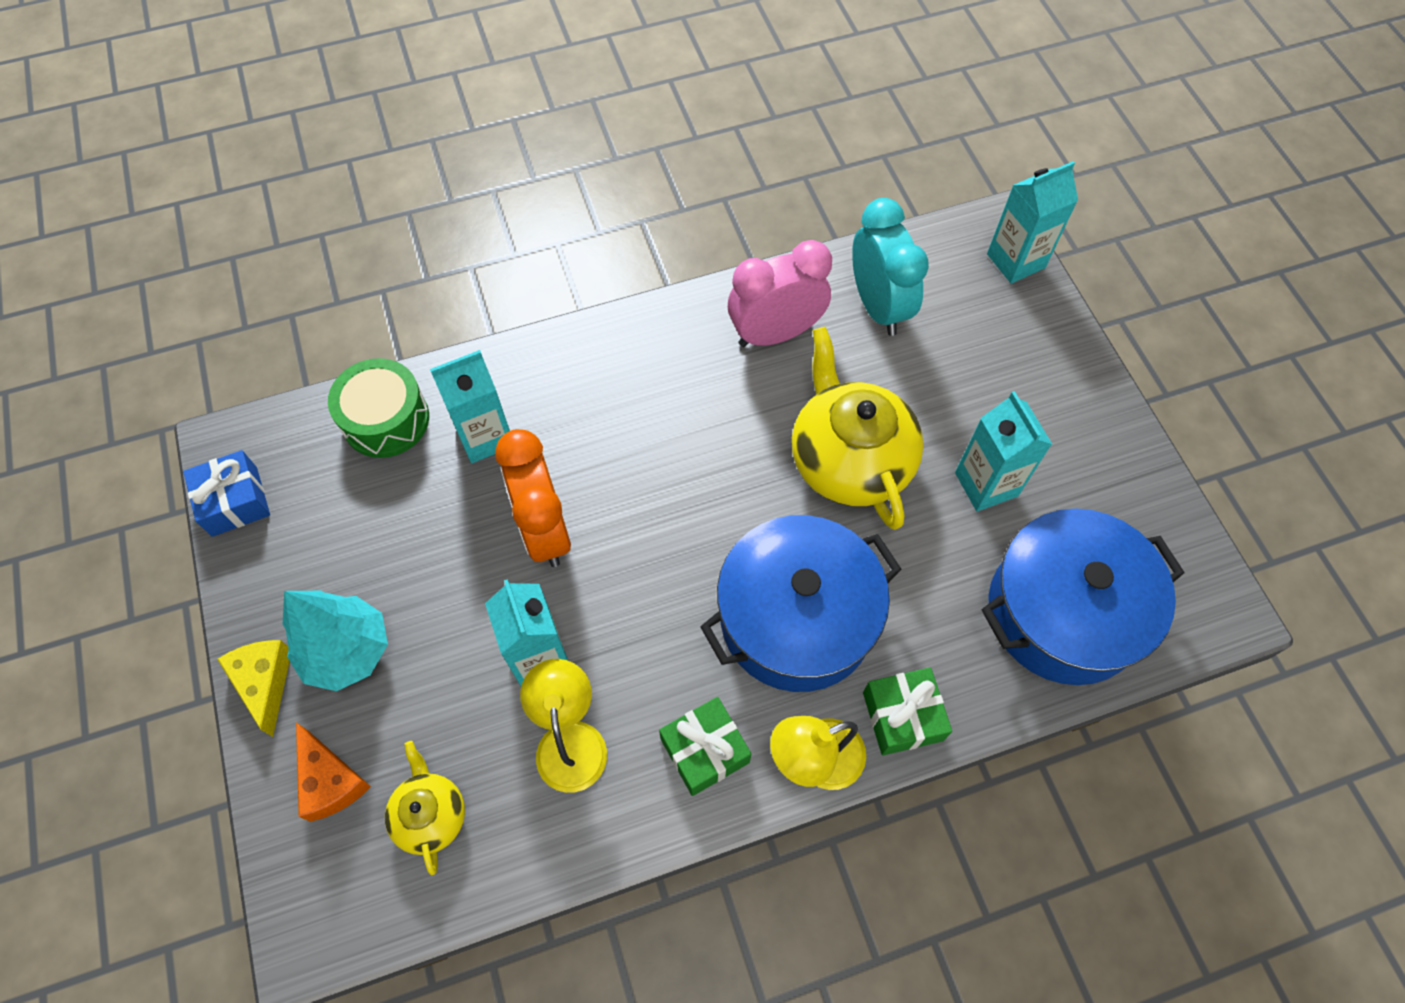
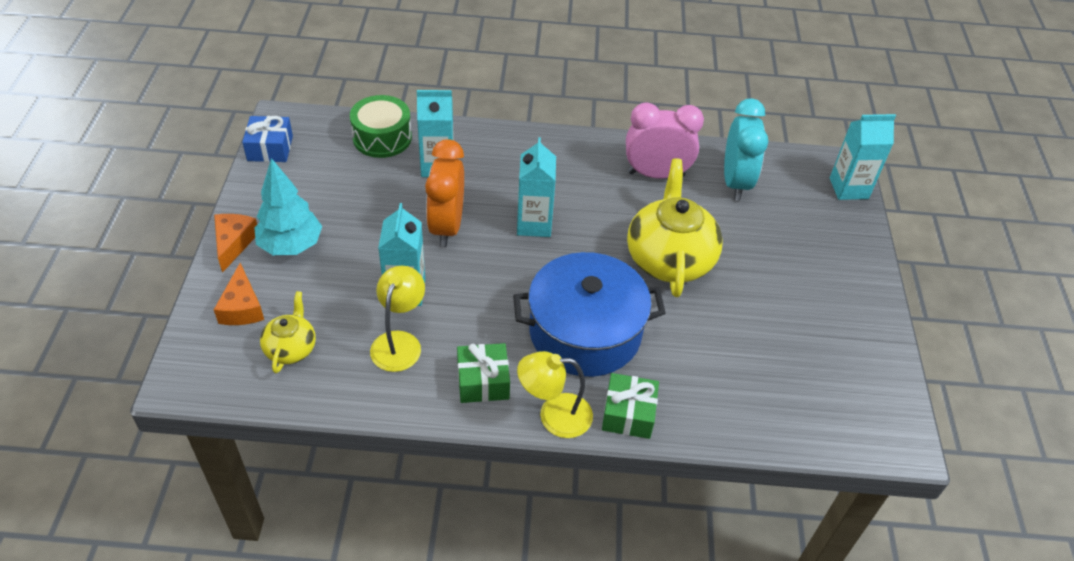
camera: 20 degrees right, 15 degrees down
(264, 682) = (234, 243): yellow cheese -> orange cheese
(986, 484) = (760, 305): turquoise carton -> turquoise carton (534, 224)
(1063, 612) = (777, 398): blue pot -> none

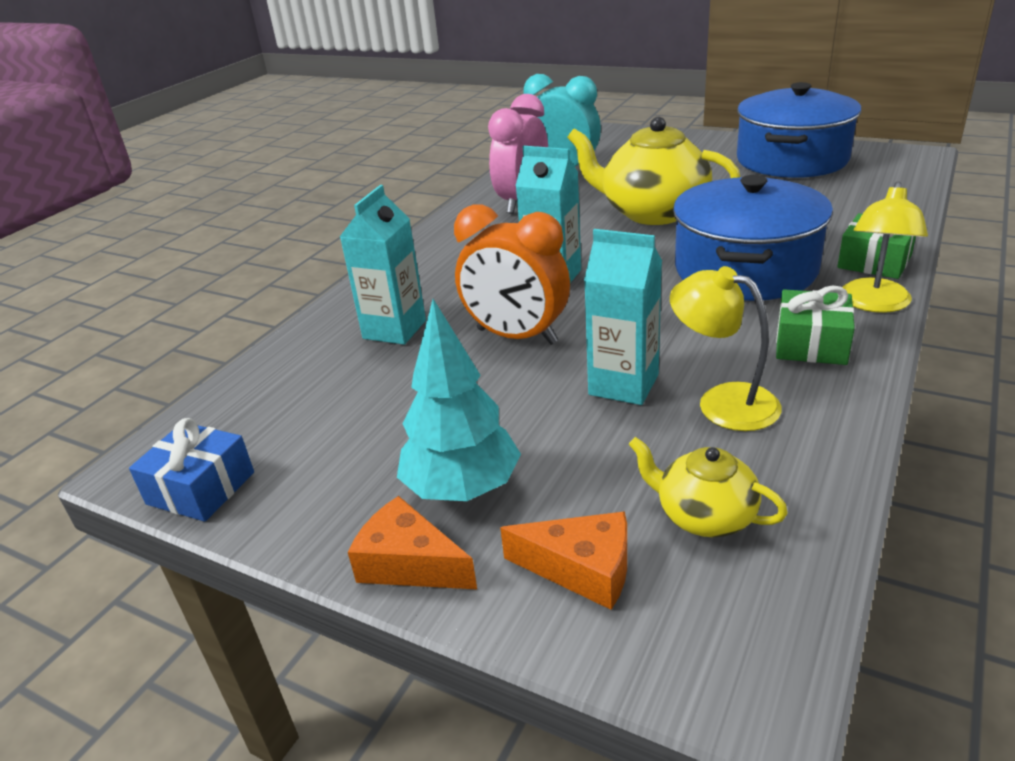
camera: 60 degrees left, 15 degrees down
(382, 138) = (293, 368): green drum -> none
(839, 341) = (792, 159): none -> blue pot
(848, 188) = (604, 131): turquoise carton -> none

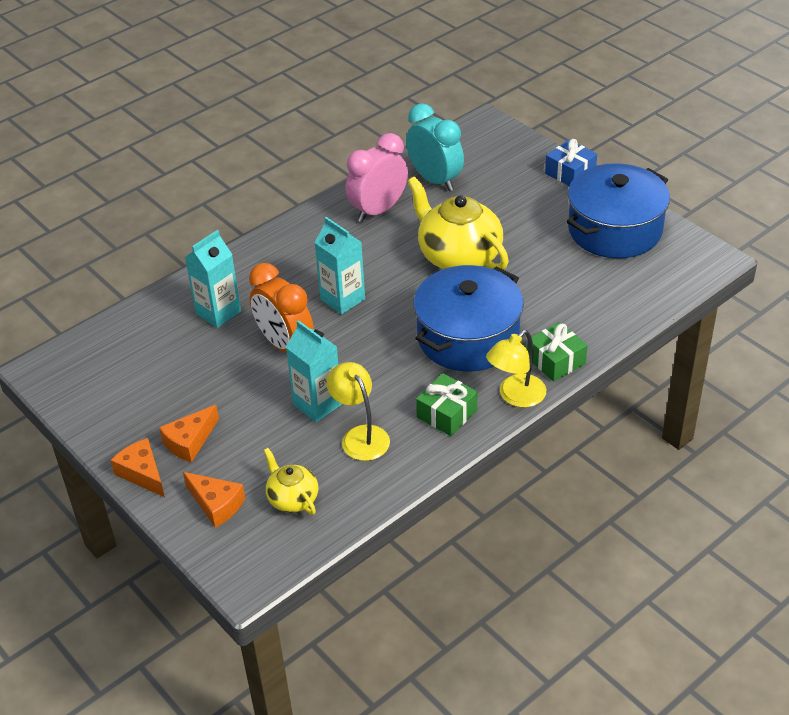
camera: 20 degrees right, 10 degrees up
(201, 488) = (65, 394): blue gift -> blue gift (570, 173)
(462, 489) = (190, 441): turquoise tree -> orange cheese

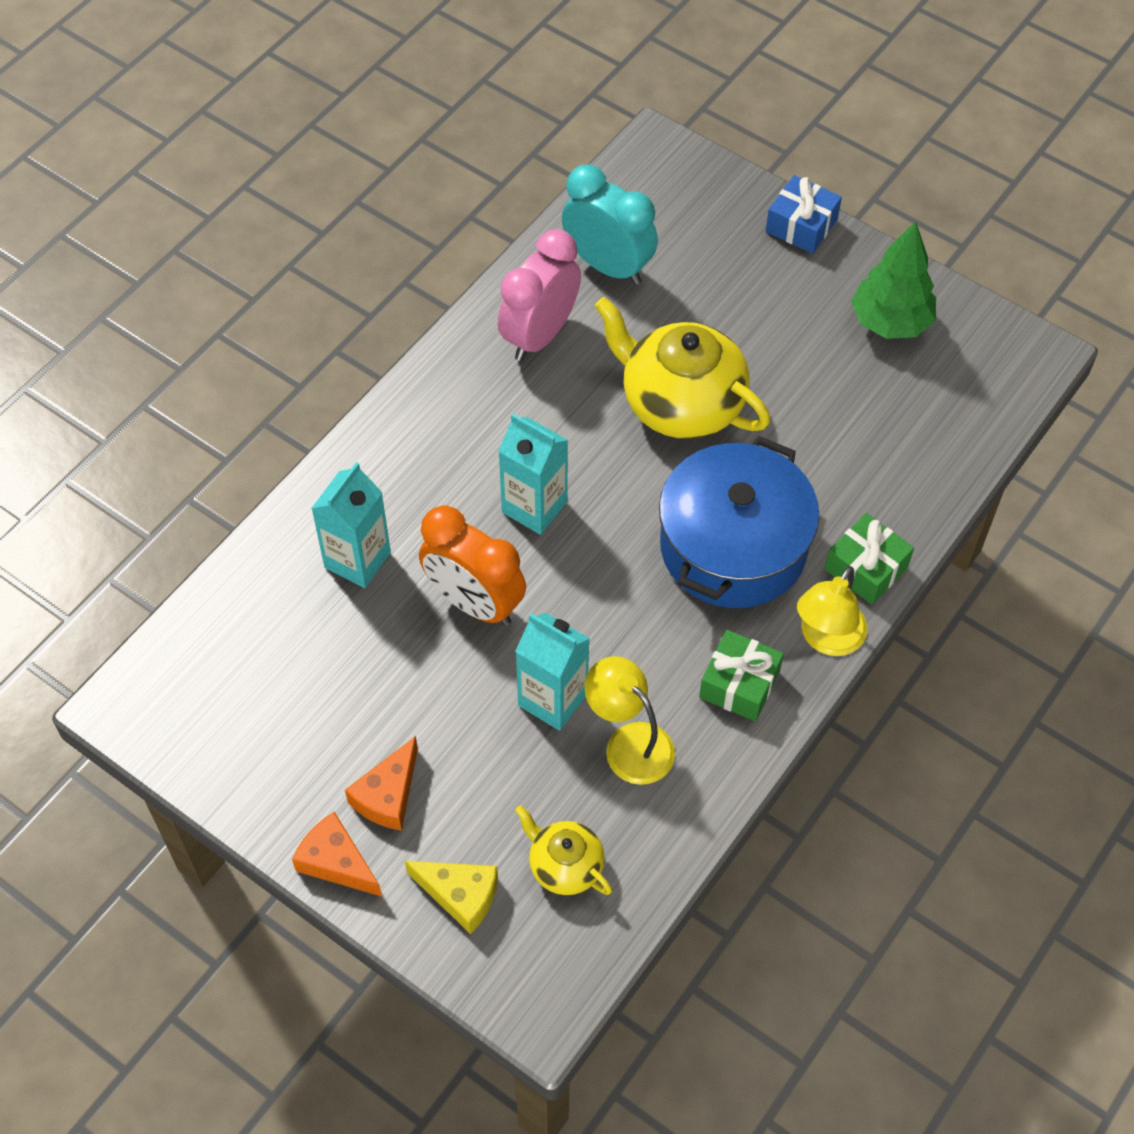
camera: 15 degrees left, 15 degrees up
(216, 504) = (460, 895): orange cheese -> yellow cheese
(614, 230) = (890, 322): blue pot -> green tree

